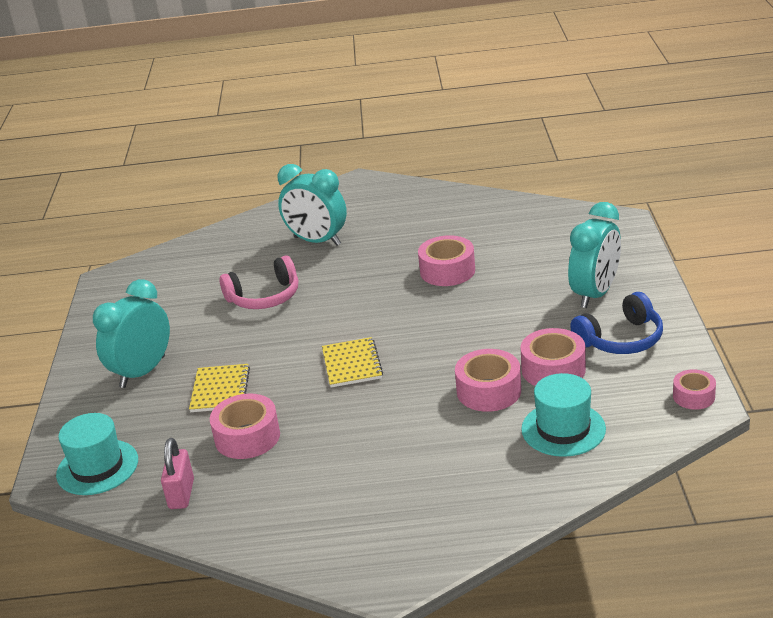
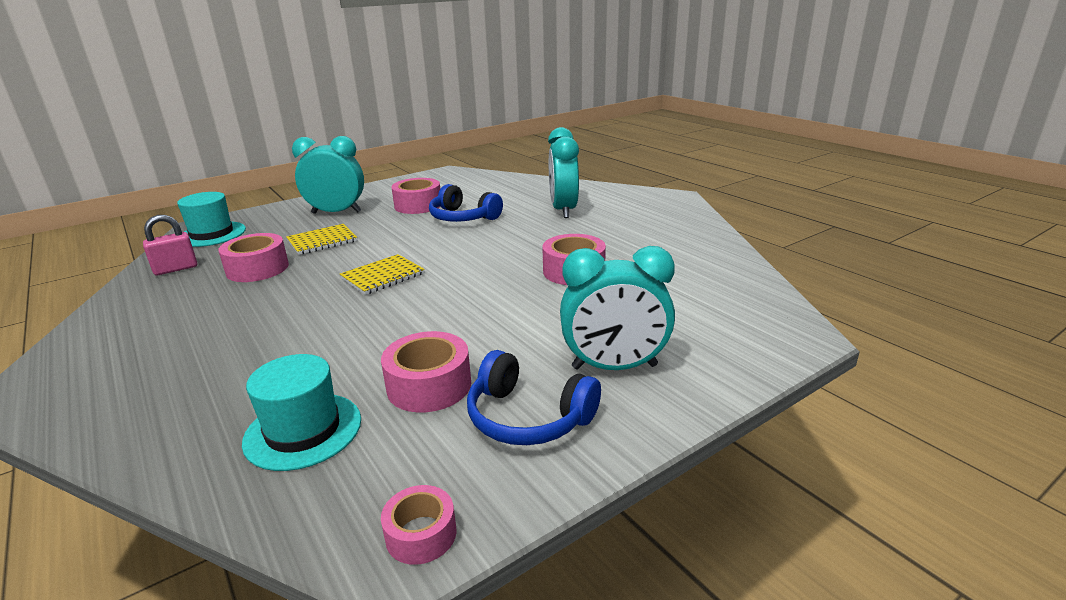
camera: 55 degrees right, 5 degrees down
(264, 297) = (463, 217): pink headphones -> blue headphones
(488, 391) = (366, 356): pink tape -> pink tape (418, 205)

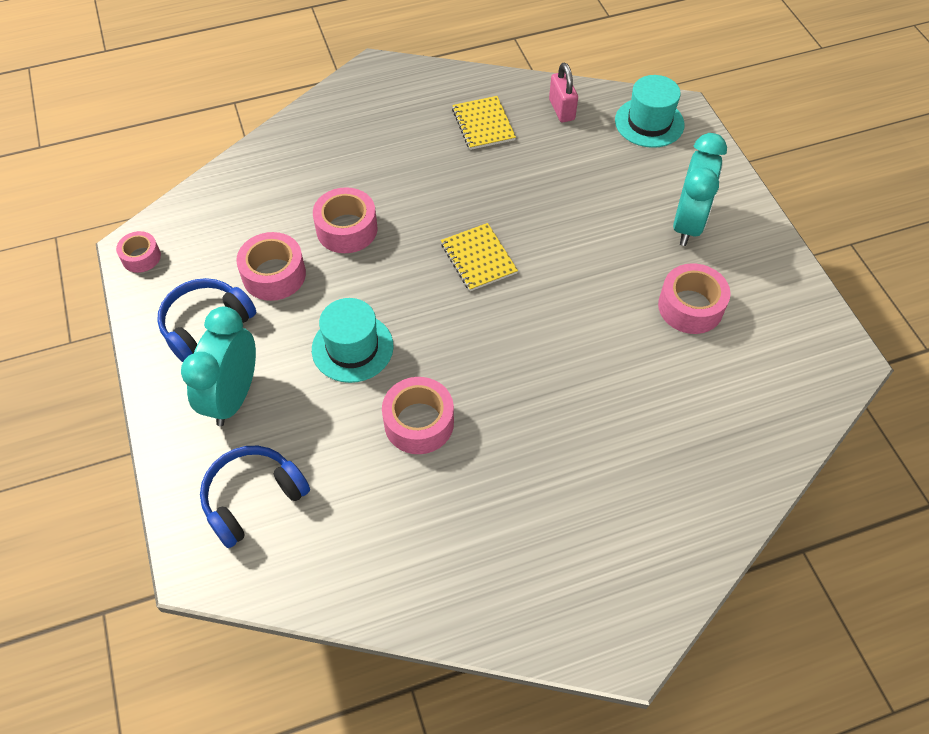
camera: 105 degrees right, 30 degrees up
(257, 269) = (538, 165): pink tape -> pink tape (347, 229)
(303, 430) = (260, 207): turquoise hat -> turquoise hat (352, 348)
(322, 241) = (594, 212): yellow notebook -> yellow notebook (483, 124)
(463, 217) = (625, 348): blue headphones -> blue headphones (253, 498)
(563, 210) = (616, 470): turquoise clock -> none

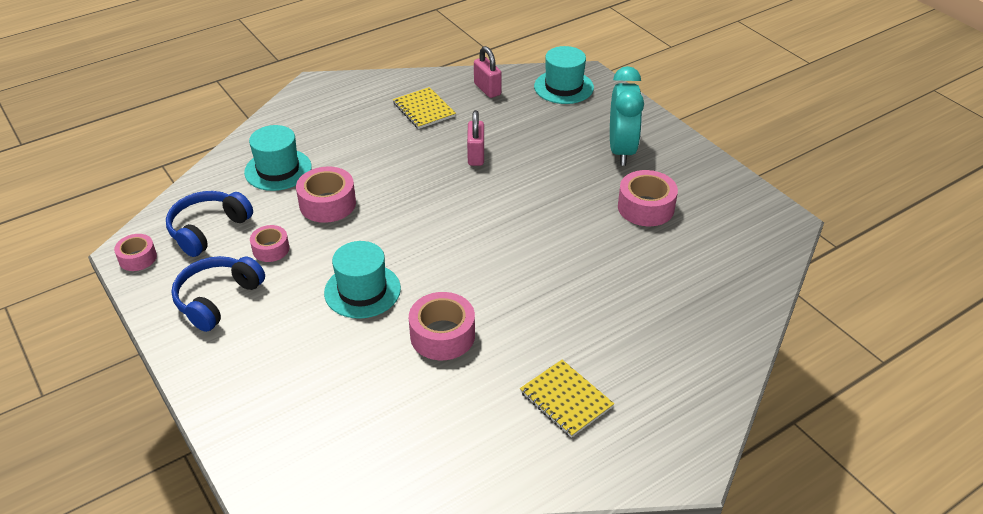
camera: 15 degrees left, 15 degrees down
(233, 397) = (262, 349): turquoise clock -> none
(253, 498) = (306, 425): blue headphones -> blue headphones (208, 229)
(274, 275) = (271, 249): pink tape -> pink tape, size x0.62
(307, 174) = (278, 170): none -> turquoise hat
(478, 258) = (453, 205): yellow notebook -> yellow notebook (566, 399)
(522, 198) = (476, 155): none -> pink padlock

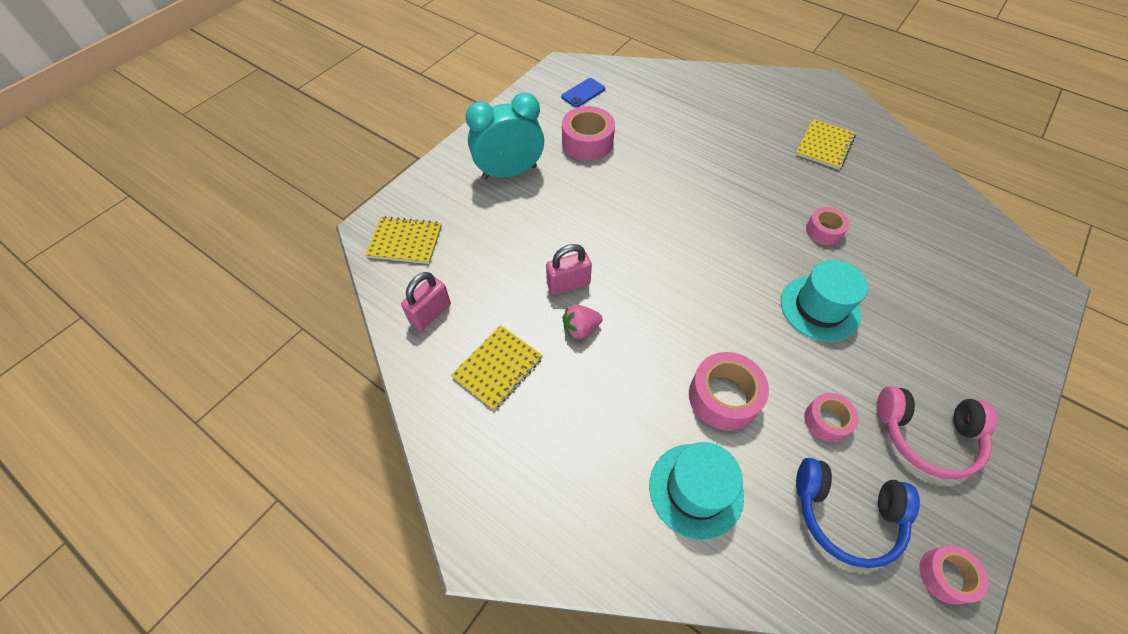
camera: 110 degrees left, 15 degrees up
(217, 299) = (926, 436): blue headphones -> pink headphones
(431, 152) = (580, 329): none -> pink strawberry
(442, 335) = (824, 231): pink tape -> pink tape, size x0.62
(563, 87) = (405, 242): turquoise hat -> yellow notebook
(731, 225) = (583, 93): none -> blue phone

